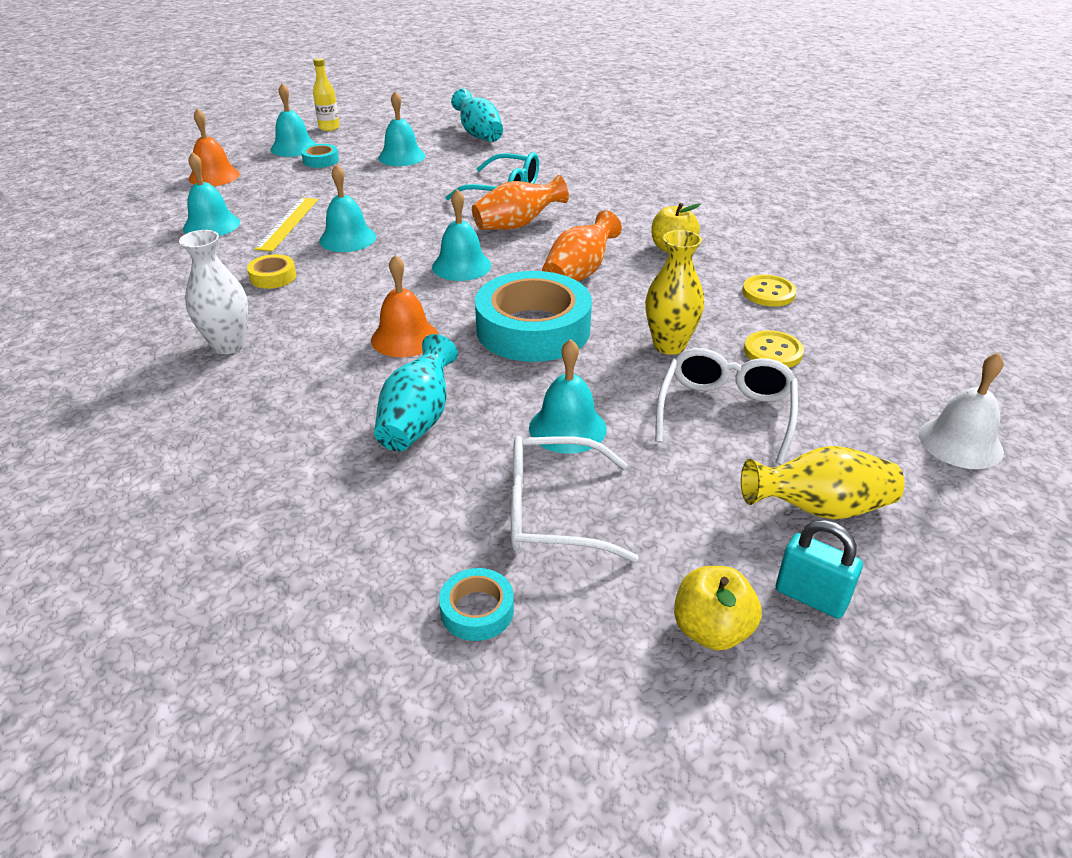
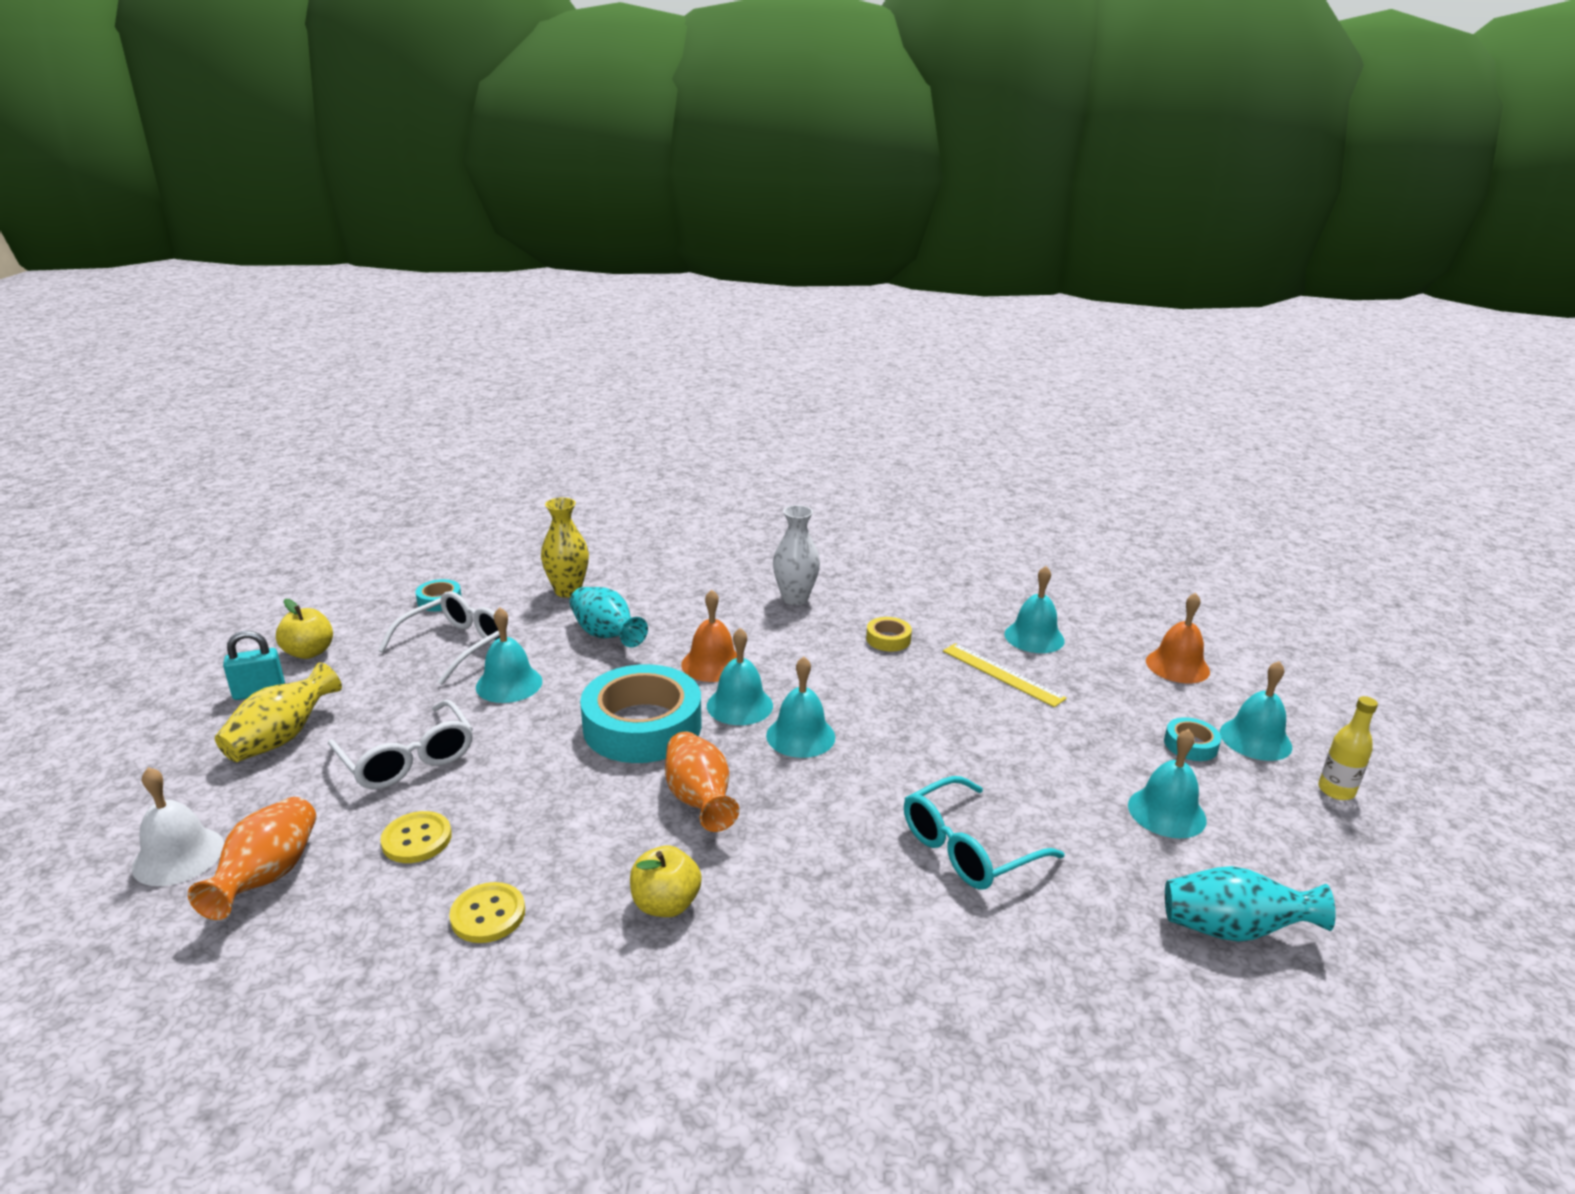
camera: 125 degrees right, 10 degrees down
(347, 238) = (932, 695): turquoise bell -> turquoise bell (739, 705)
(517, 225) = (857, 813): orange vase -> orange vase (268, 877)
(669, 345) = (516, 784): yellow vase -> yellow vase (568, 591)

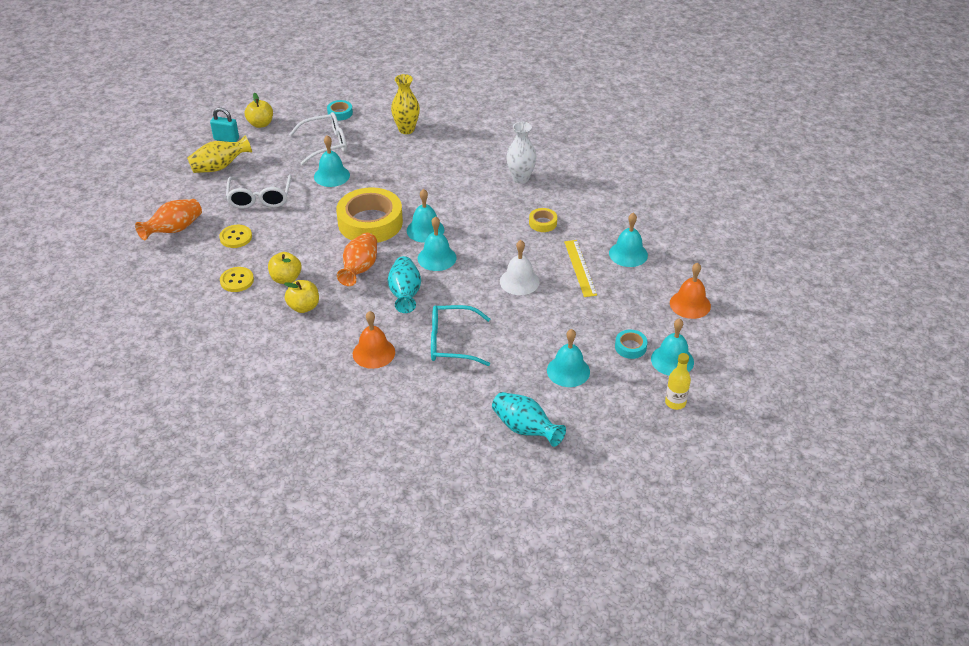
camera: 35 degrees right, 15 degrees up
(178, 856) = (150, 207): white bell -> white bell (519, 281)
(583, 870) = (286, 279): none -> yellow apple
(606, 635) = (400, 165): turquoise vase -> turquoise vase (405, 294)
(642, 726) = (370, 222): turquoise tape -> yellow tape
(712, 664) = (435, 202): orange bell -> orange bell (373, 353)

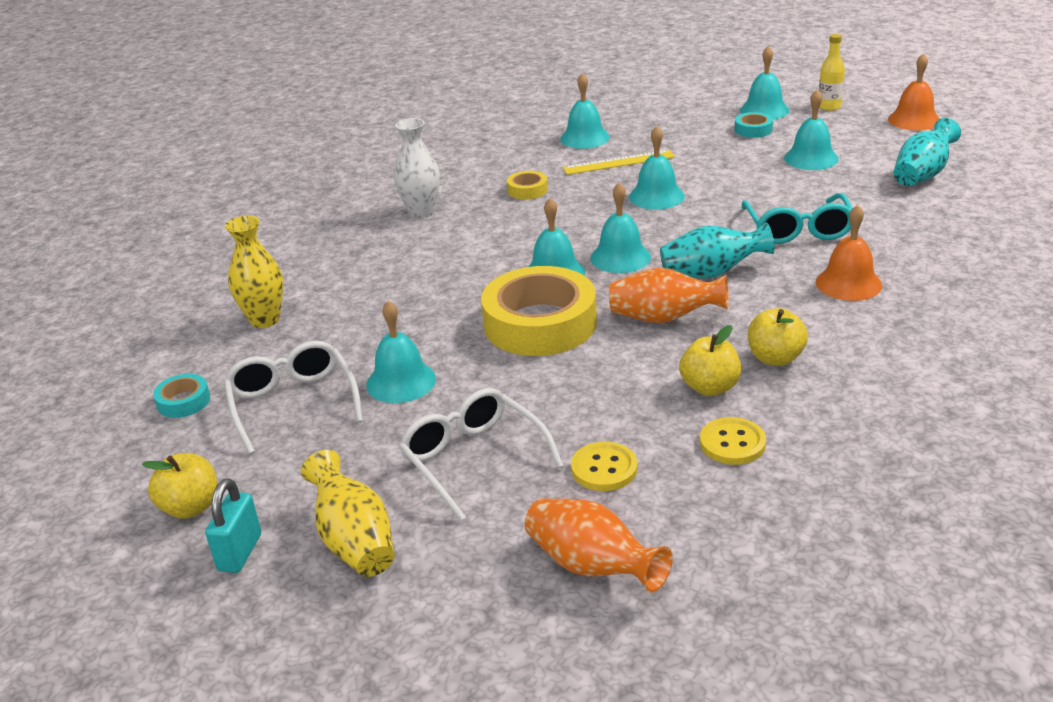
camera: 90 degrees left, 10 degrees down
(260, 198) = (473, 459): white glasses -> white glasses turned 120 degrees counterclockwise
(519, 281) = (656, 196): white bell -> turquoise bell
(690, 304) = (668, 105): orange bell -> orange bell (914, 120)

